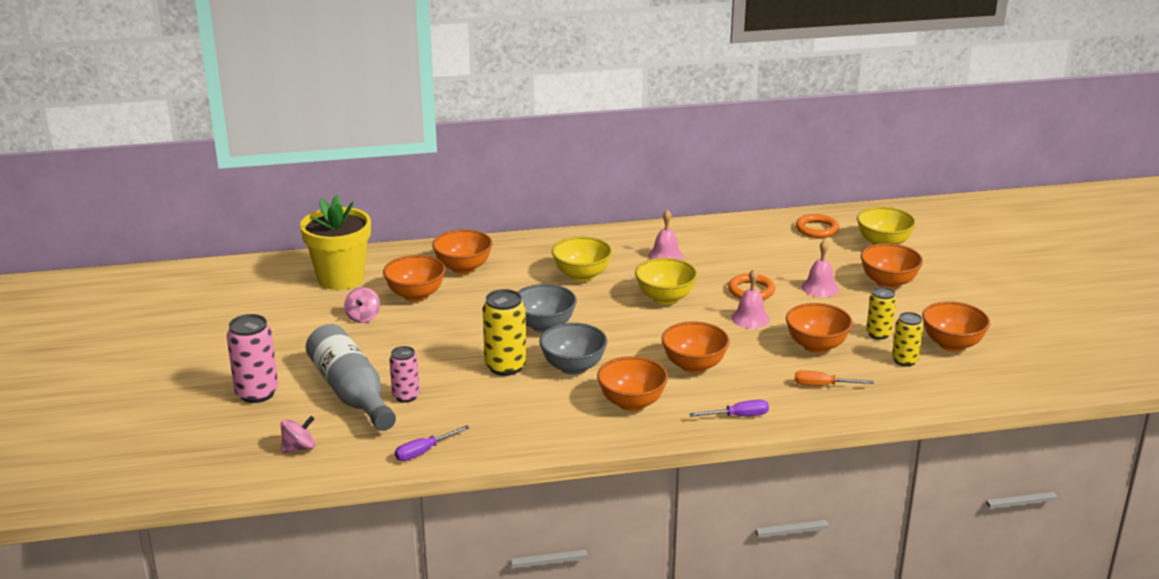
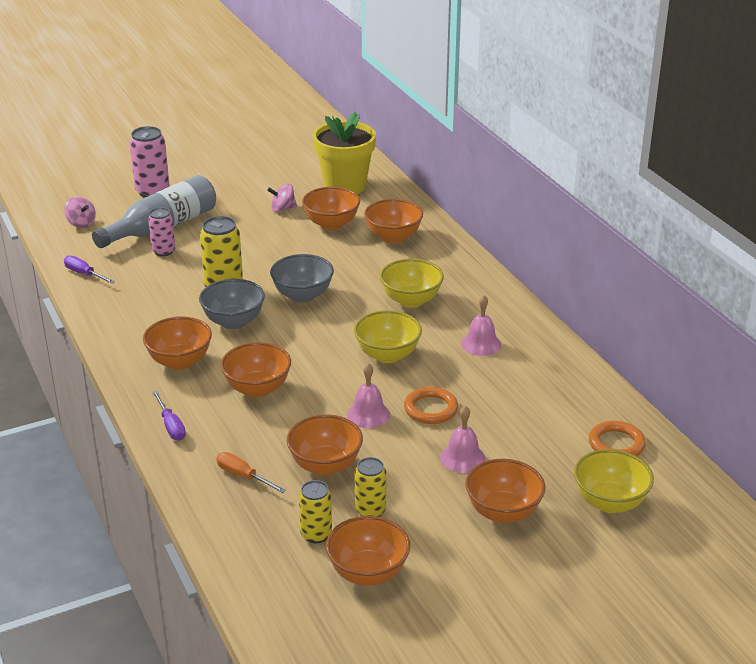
camera: 75 degrees right, 5 degrees up
(823, 386) = (243, 476): orange screwdriver -> orange screwdriver turned 45 degrees counterclockwise

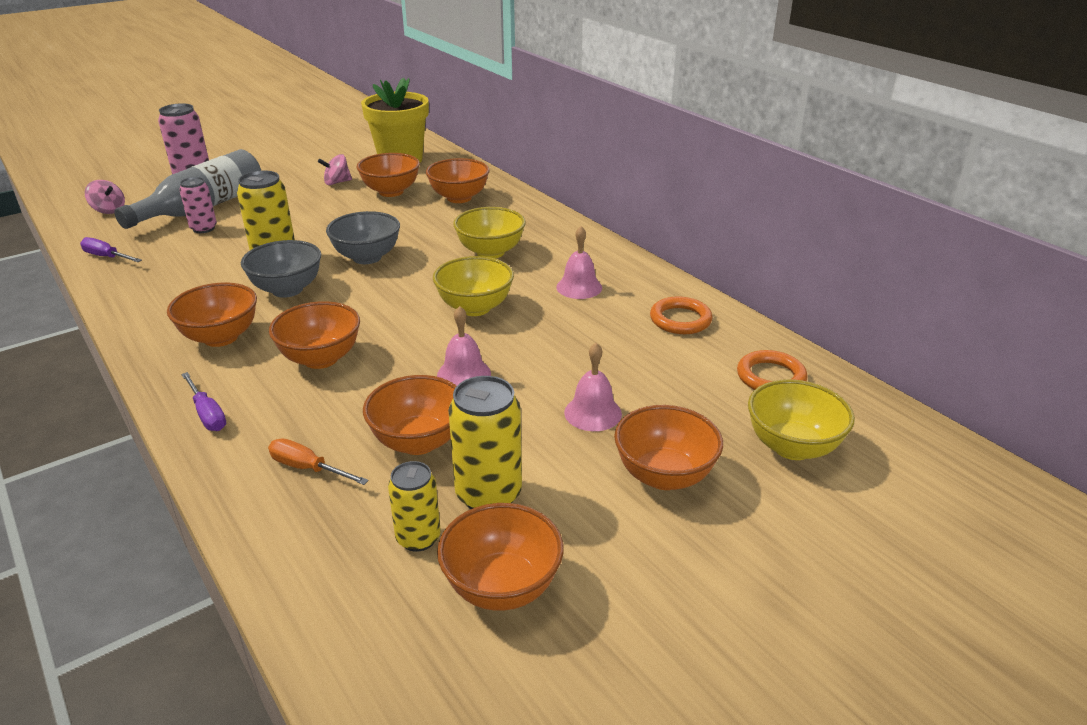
camera: 10 degrees left, 0 degrees up
(370, 510) = (488, 495): yellow can -> yellow can, size x1.57
(430, 409) = (539, 360): orange ring -> orange ring (680, 320)

